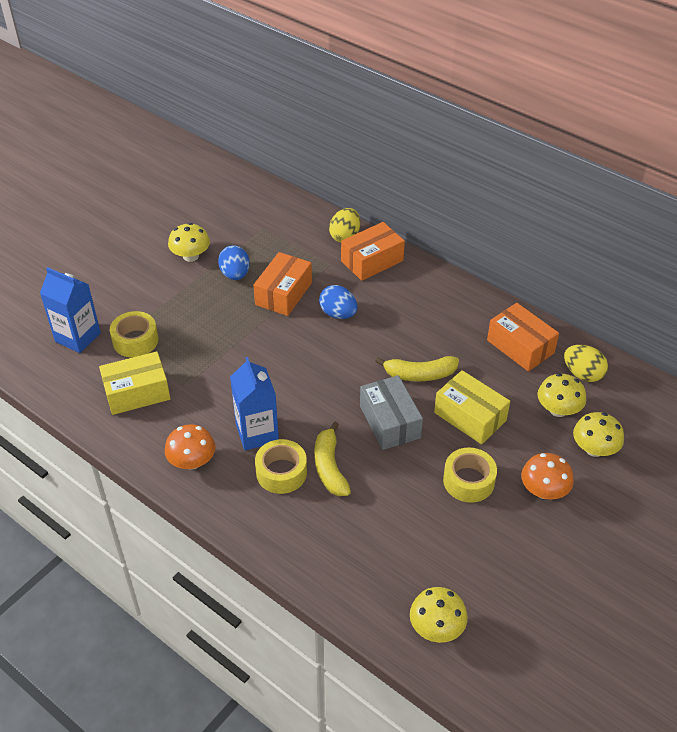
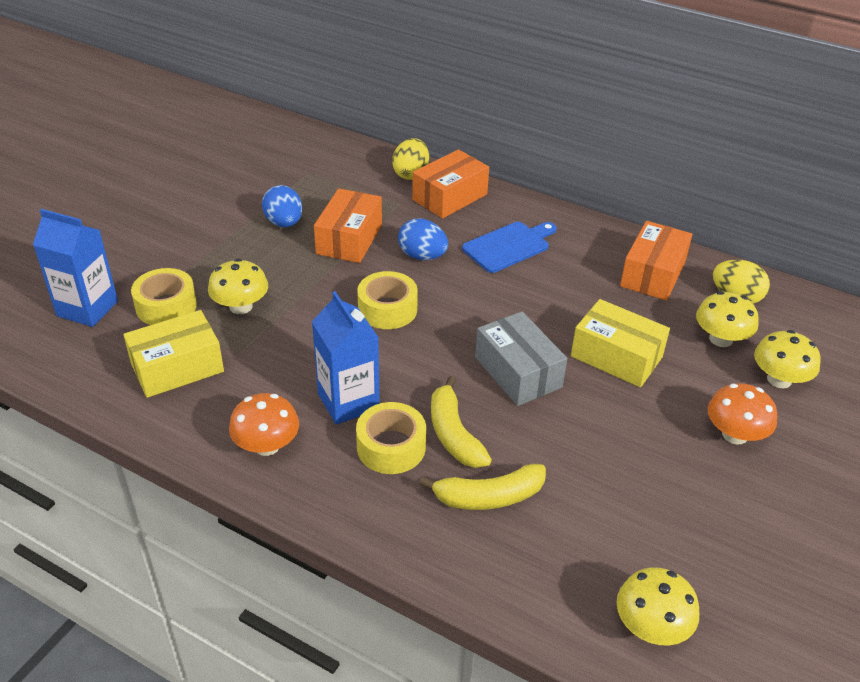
camera: 10 degrees left, 5 degrees down
(191, 256) = (224, 207): yellow mushroom -> yellow mushroom (241, 306)
(409, 311) = (509, 246): none -> blue cutting board
(420, 374) = (541, 314): yellow banana -> yellow banana (489, 497)
(468, 481) = (637, 432): yellow tape -> yellow tape (387, 309)
(520, 346) = (653, 274): orange box -> orange box turned 75 degrees clockwise

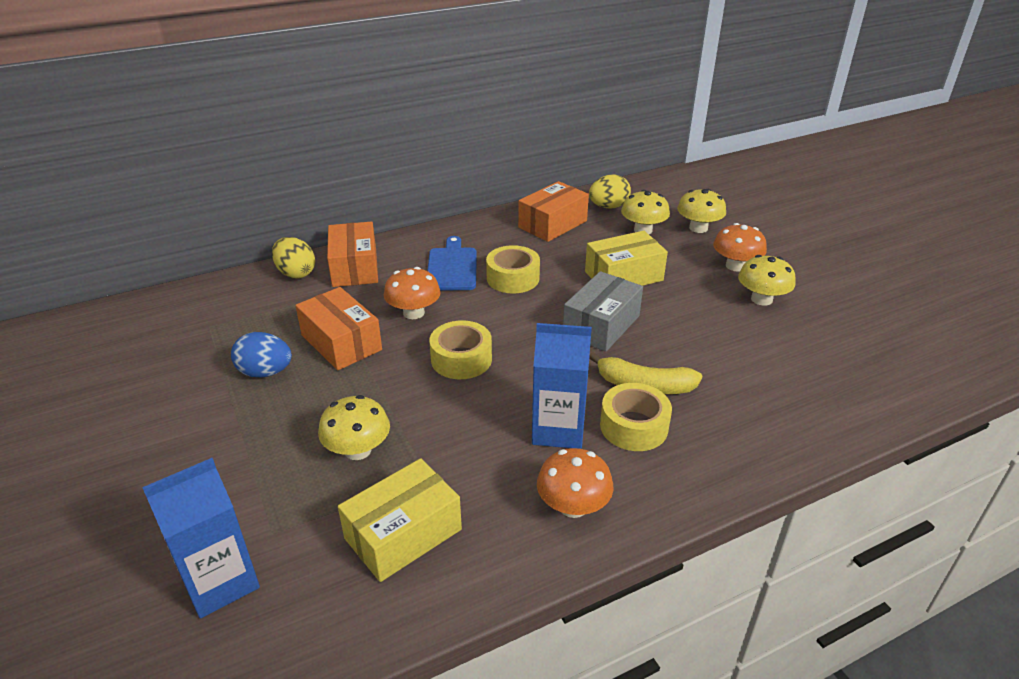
camera: 55 degrees left, 5 degrees down
(166, 306) = (294, 508): yellow tape -> yellow tape (513, 278)
(177, 367) = (403, 534): yellow box -> yellow box turned 45 degrees clockwise
(422, 256) = (414, 313): blue egg -> orange mushroom
(489, 497) = (725, 396): yellow banana -> none
(518, 372) = (601, 325): grey box -> grey box turned 60 degrees counterclockwise
(651, 626) = (887, 375): yellow mushroom -> yellow mushroom (761, 299)
(653, 274) = (552, 224): orange box -> orange box turned 75 degrees clockwise

